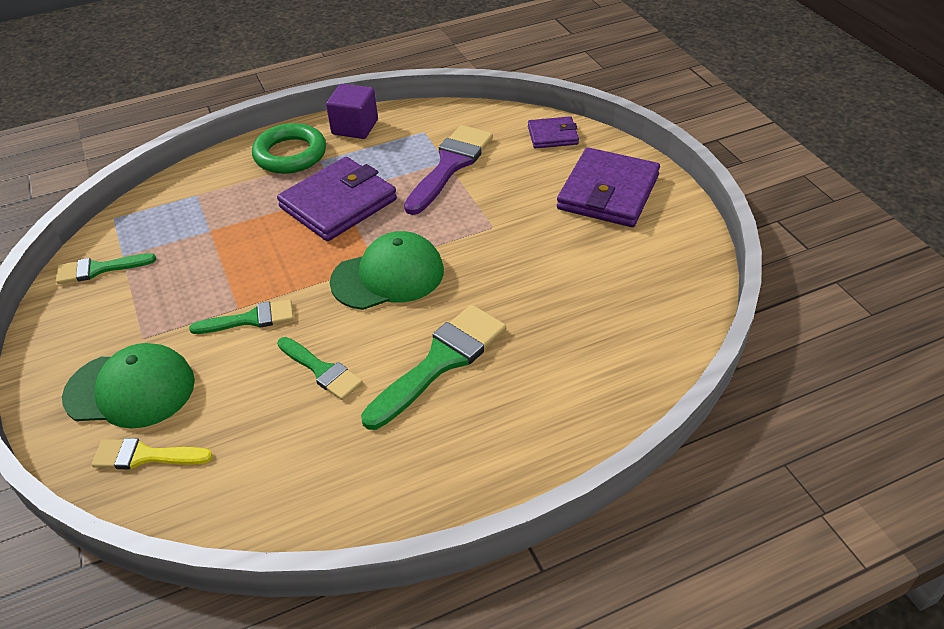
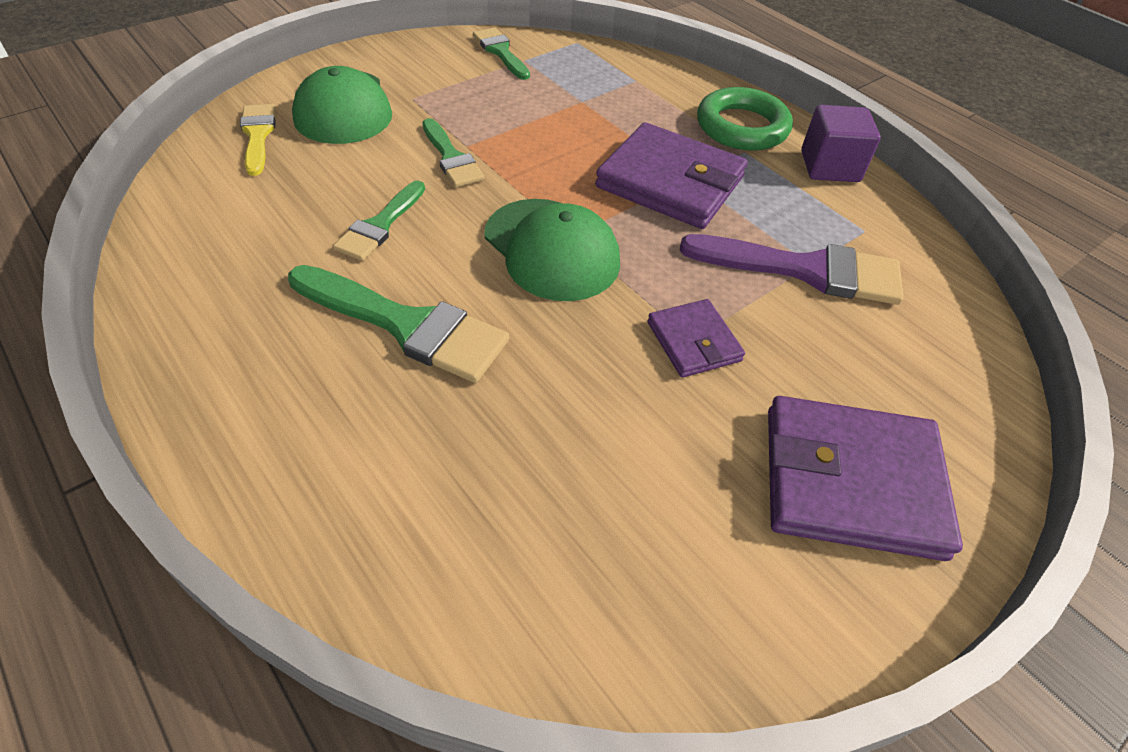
camera: 70 degrees right, 5 degrees up
(553, 135) = (960, 381): purple wallet -> purple wallet (693, 341)

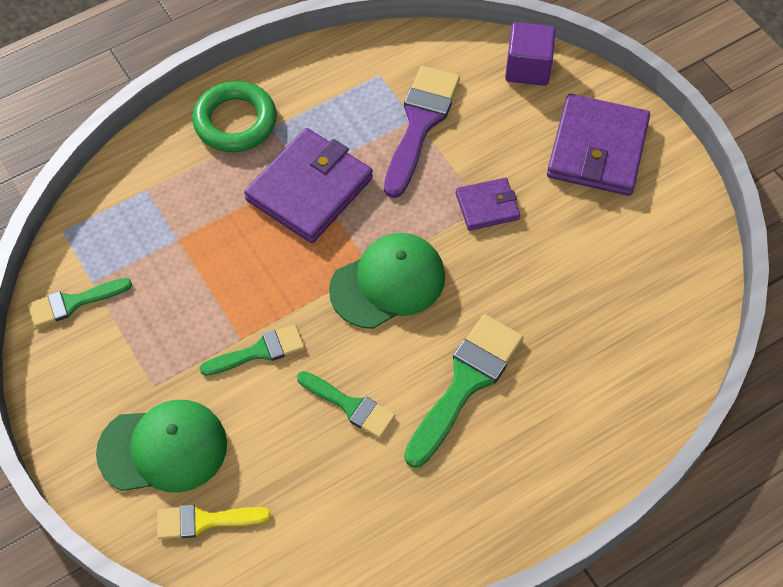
camera: 80 degrees left, 10 degrees up
(829, 166) = (298, 74): purple cube -> purple cube (528, 68)

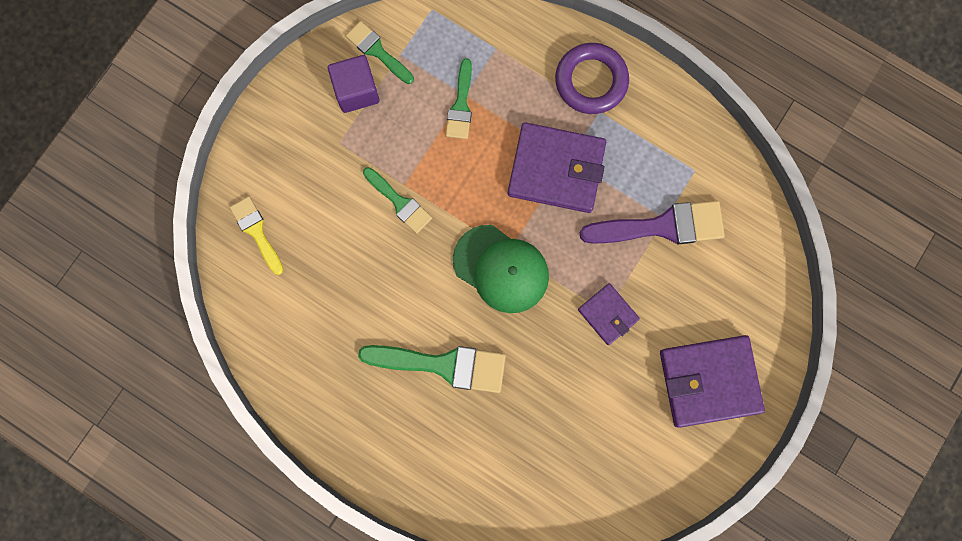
camera: 65 degrees right, 20 degrees up
(163, 448) = (295, 175): green cap -> none
(235, 121) = (591, 81): green ring -> purple ring
(350, 405) = (386, 288): green brush -> green brush (461, 105)
(528, 68) = (765, 289): purple cube -> purple cube (356, 91)

